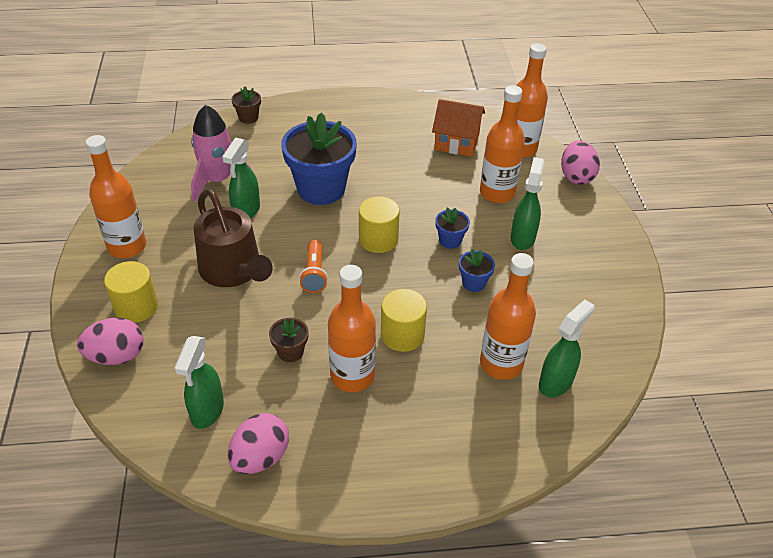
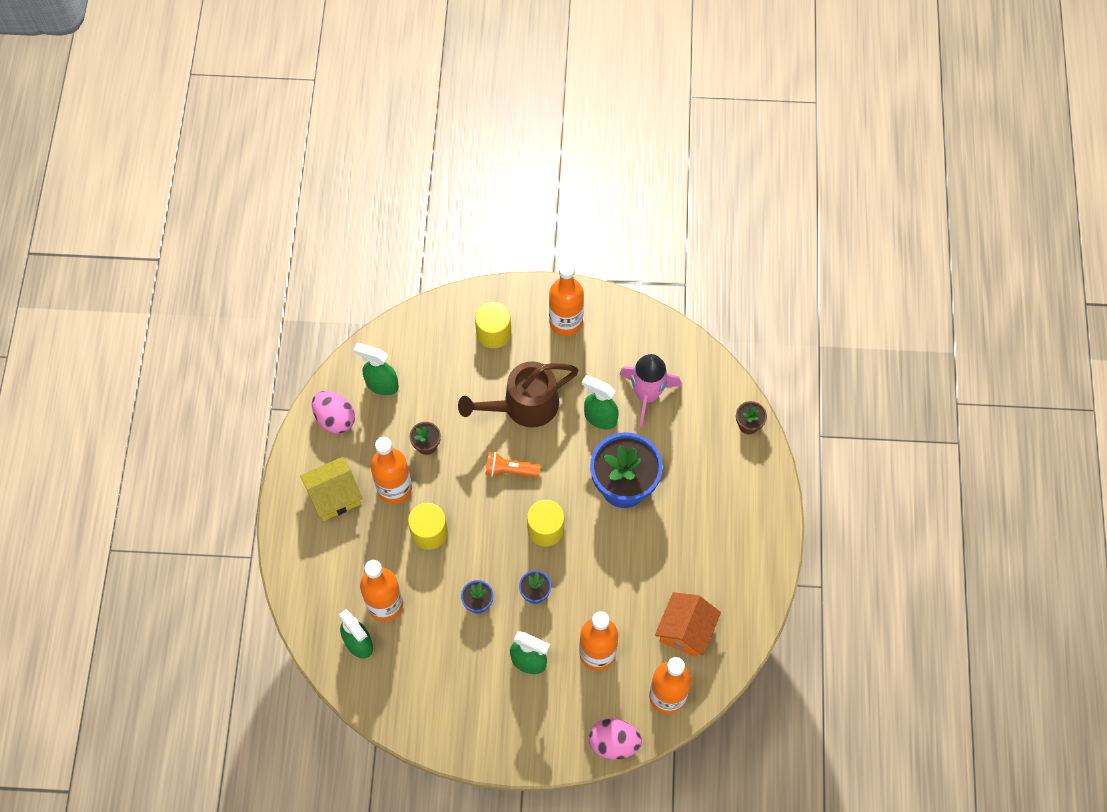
camera: 100 degrees right, 20 degrees up
(116, 356) = (444, 322): pink egg -> none
(373, 439) = (334, 496): none -> yellow house

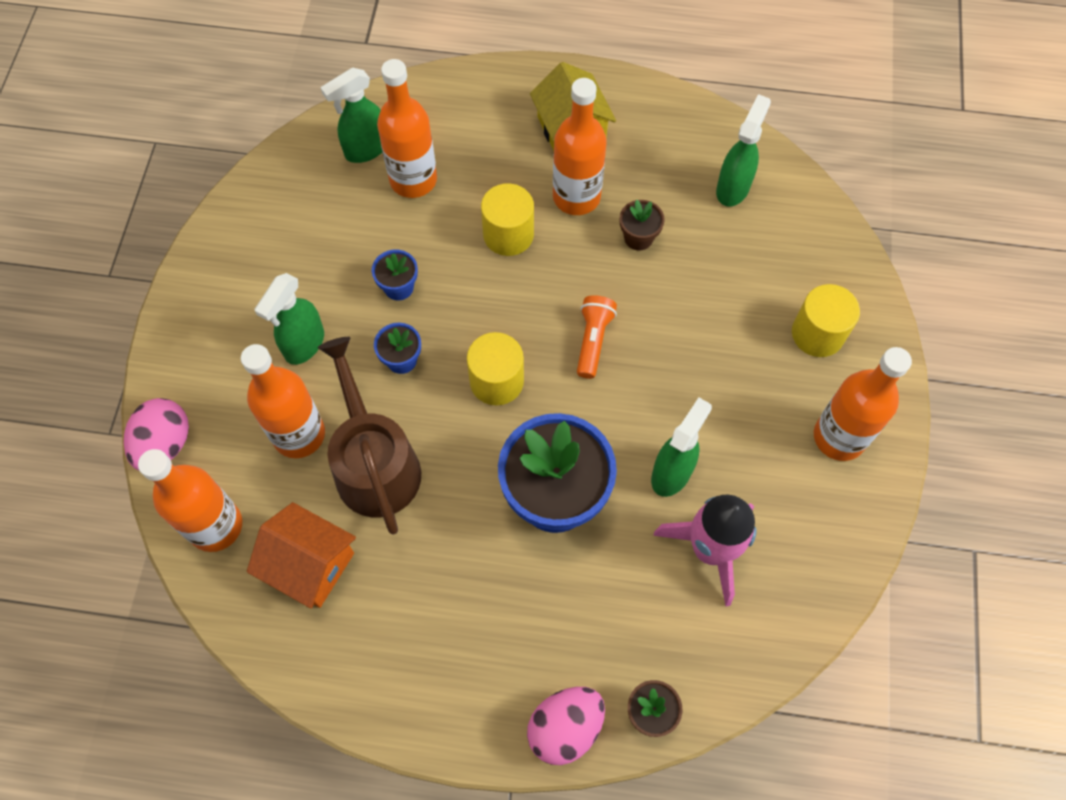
camera: 95 degrees right, 0 degrees up
(335, 419) = (682, 133): pink egg -> pink egg (565, 728)
(524, 405) = (696, 367): brown watering can -> brown watering can (374, 464)

